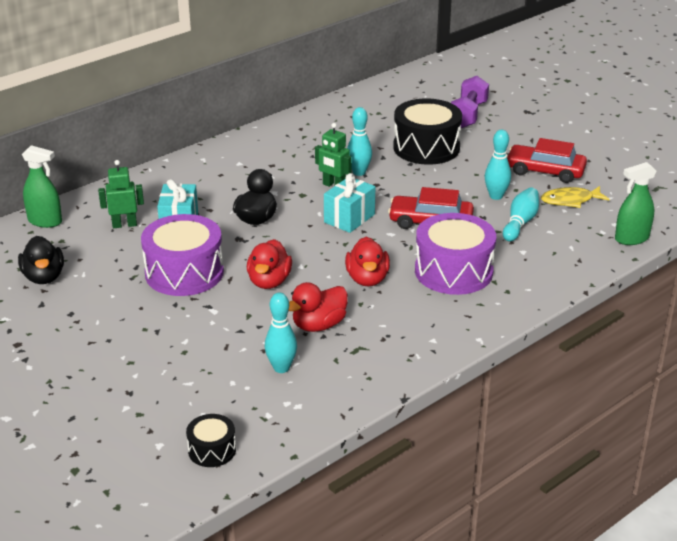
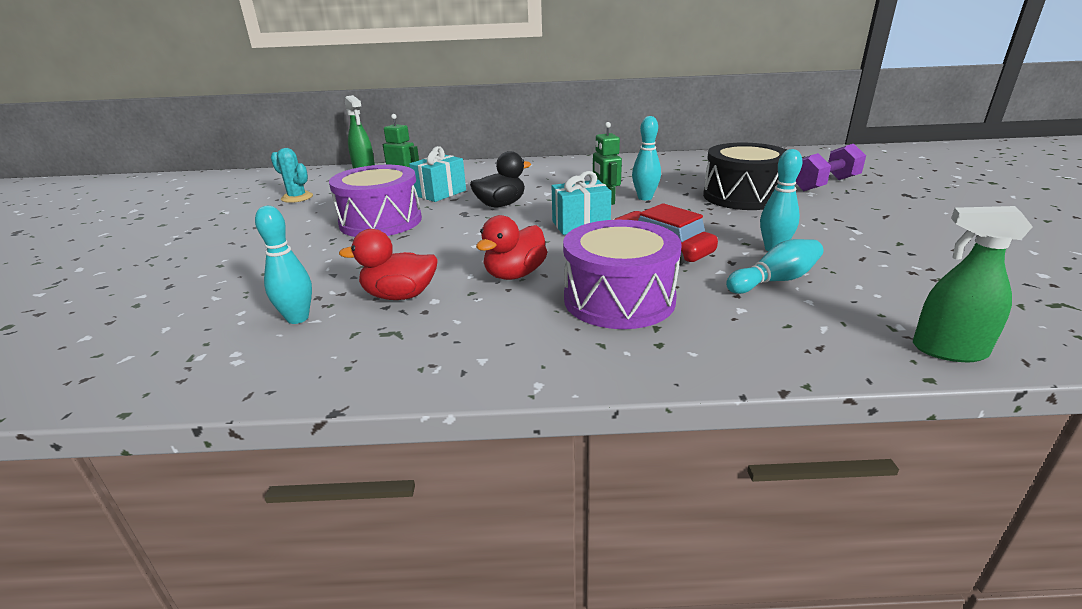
camera: 40 degrees right, 5 degrees down
(44, 277) = (297, 197): black duck -> turquoise cactus
(212, 450) = (96, 364): black drum -> none
(269, 281) = (427, 247): red duck -> none
(545, 171) = (872, 244): red car -> none
(570, 201) = (880, 279): yellow fish -> none

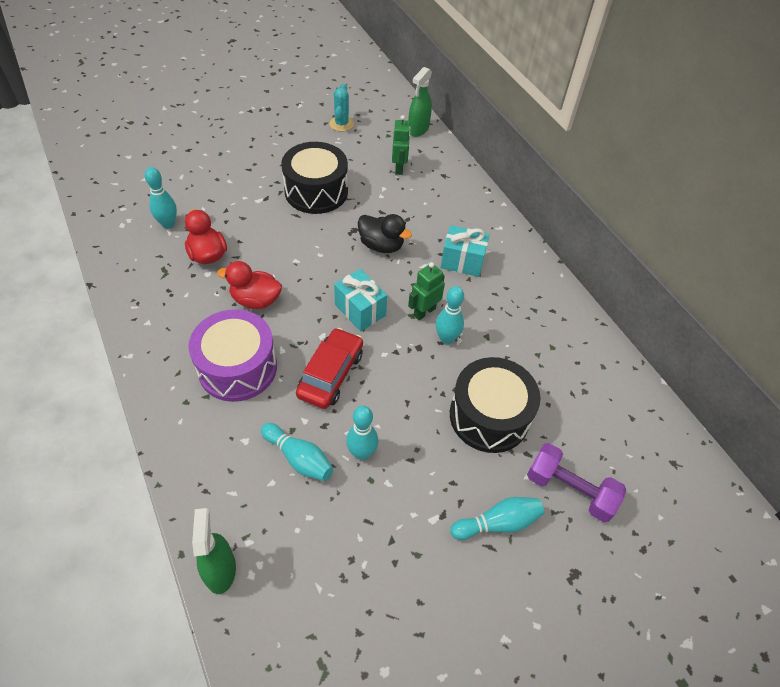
camera: 60 degrees right, 25 degrees up
(381, 221) = (316, 191): purple drum -> black drum
(440, 193) = (390, 198): turquoise gift -> turquoise gift (462, 261)
(860, 209) = (498, 523): none -> turquoise bowling pin

